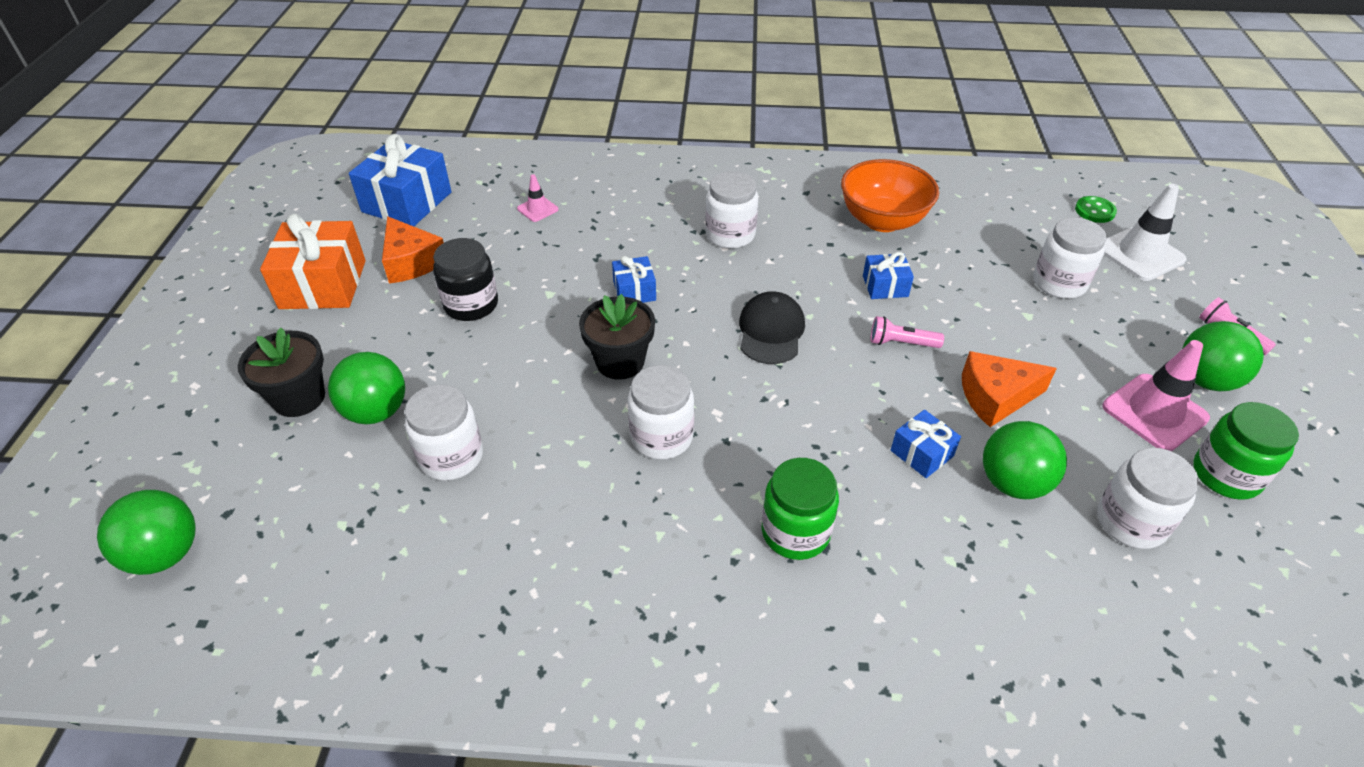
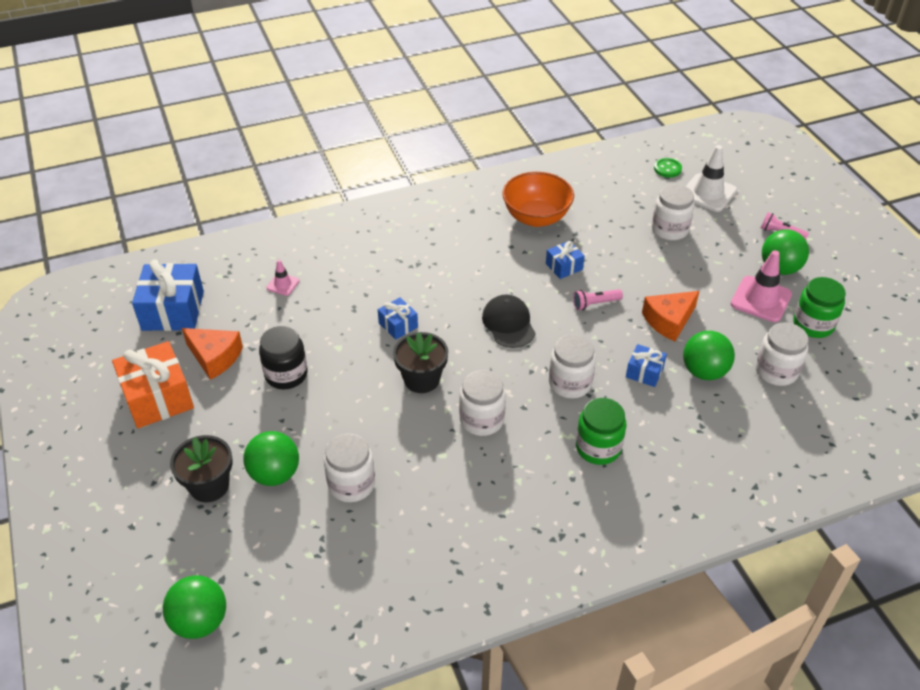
camera: 25 degrees left, 0 degrees up
(730, 235) = (438, 261): white jar -> white jar (570, 383)

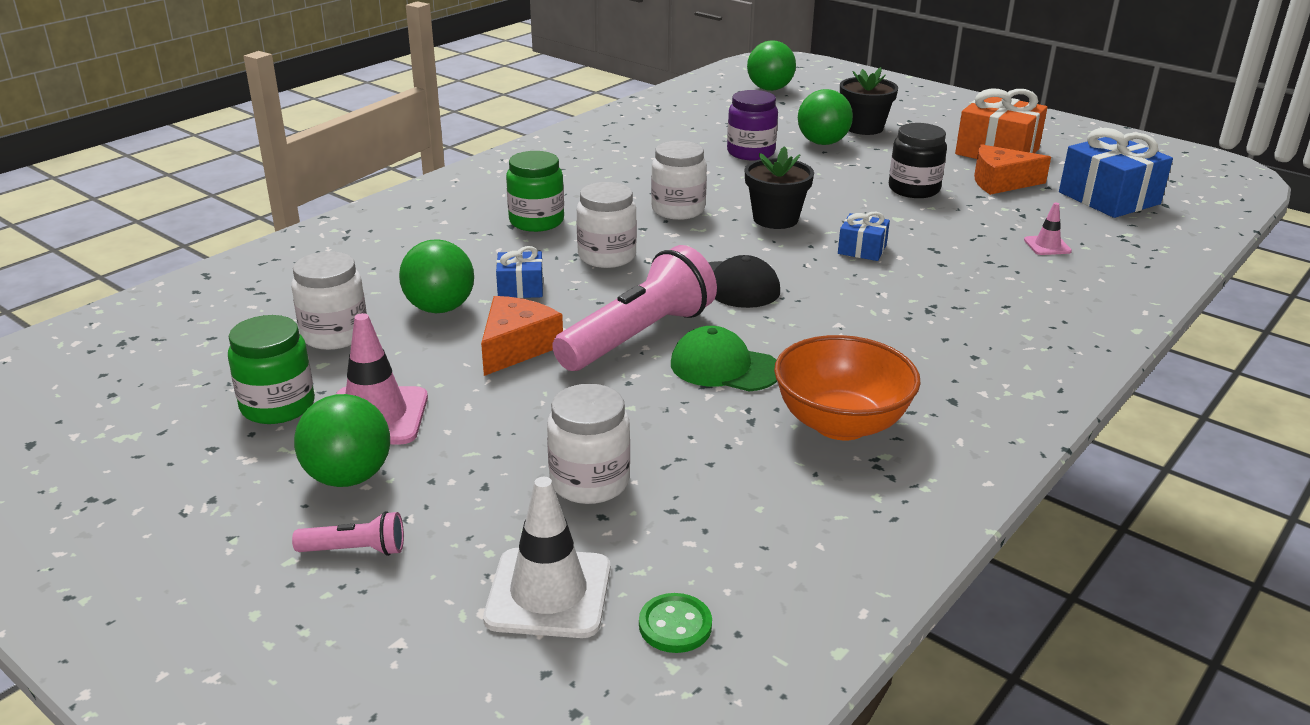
camera: 150 degrees right, 15 degrees down
(351, 484) = (750, 152): white jar -> purple jar
(564, 266) = (724, 367): blue gift -> green cap
(595, 304) = (638, 336): pink flashlight -> pink flashlight, size x2.26

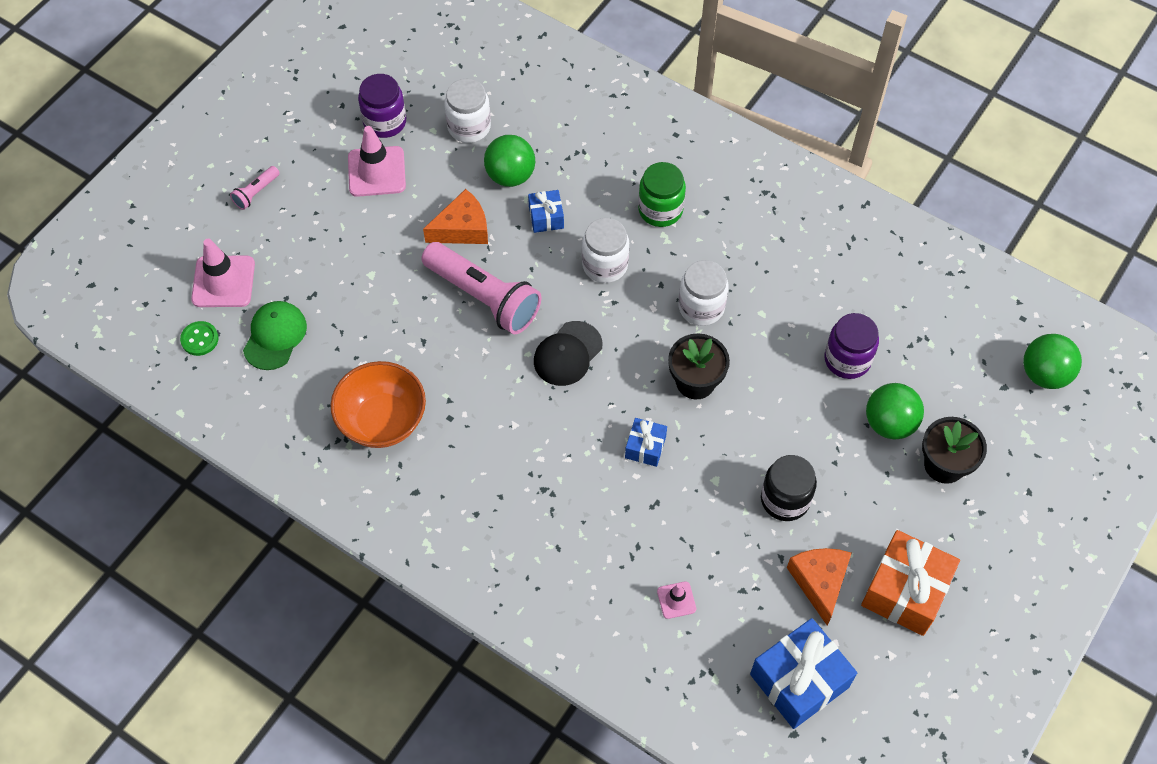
camera: 85 degrees right, 30 degrees up
(278, 406) = (385, 122): green jar -> purple jar
(348, 477) = (317, 174): green ball -> none
(355, 550) = (256, 193): pink flashlight -> pink flashlight turned 45 degrees clockwise
(516, 347) = (462, 228): orange cheese -> orange cheese turned 45 degrees counterclockwise
(548, 593) = (223, 282): white traffic cone -> pink traffic cone
(589, 482) = (316, 288): white jar -> none
(724, 367) = (447, 351): green cap -> green cap (275, 336)

